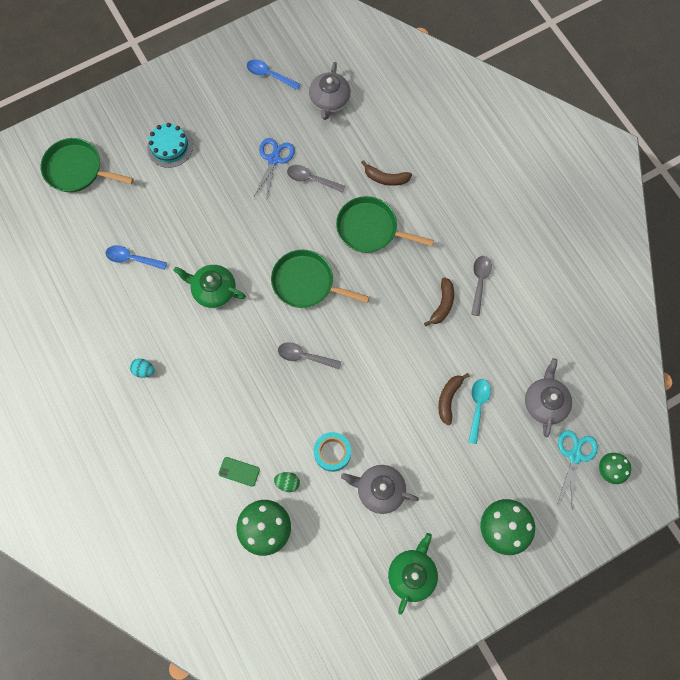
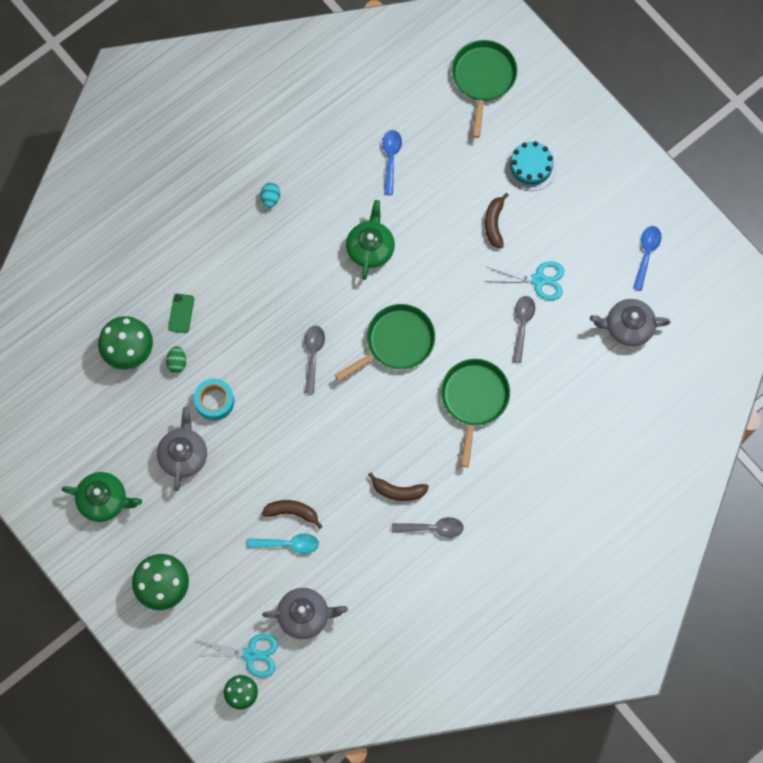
camera: 80 degrees right, 0 degrees up
(274, 159) = (538, 280): blue scissors -> turquoise scissors
(306, 283) = (397, 342): green pan -> green pan turned 45 degrees clockwise
(385, 178) = (540, 406): brown banana -> brown banana (494, 223)

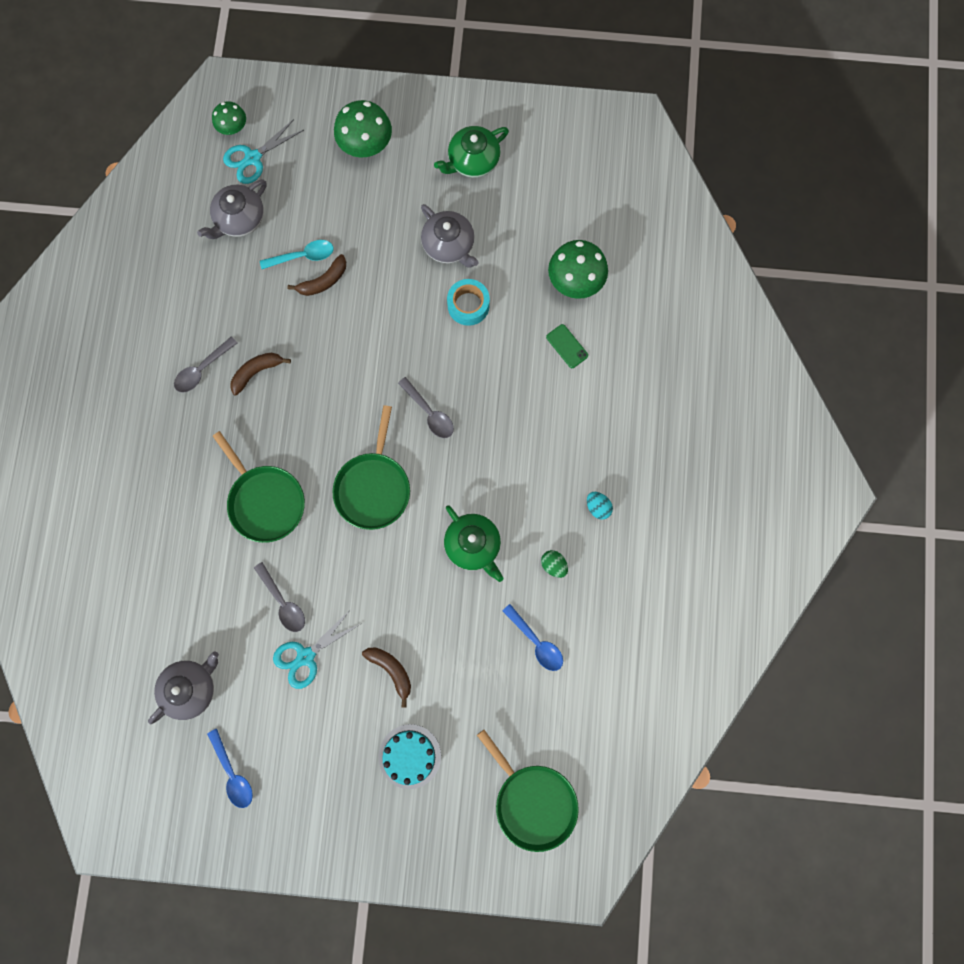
camera: 135 degrees right, 5 degrees up
(177, 362) = (528, 306): green egg -> green egg (553, 565)
(288, 544) = (303, 256): turquoise spoon -> turquoise spoon turned 150 degrees counterclockwise

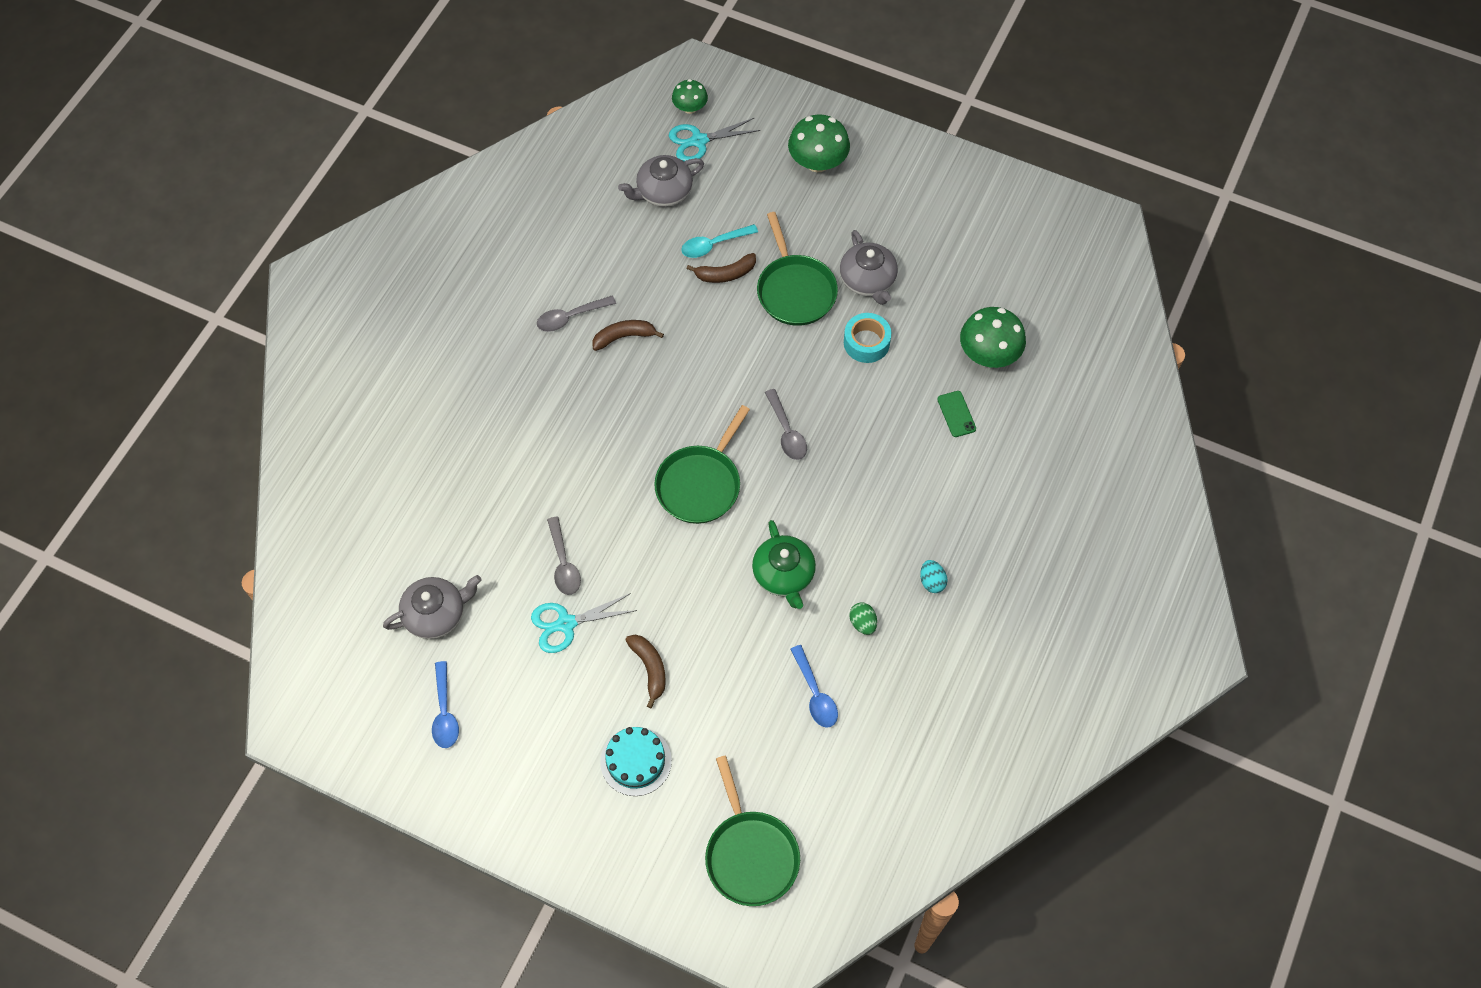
camera: 20 degrees right, 15 degrees down
(265, 501) = (584, 461): green pan -> green pan (795, 290)
(303, 256) = (713, 245): turquoise spoon -> turquoise spoon turned 150 degrees clockwise
(472, 161) = (922, 209): green teapot -> none

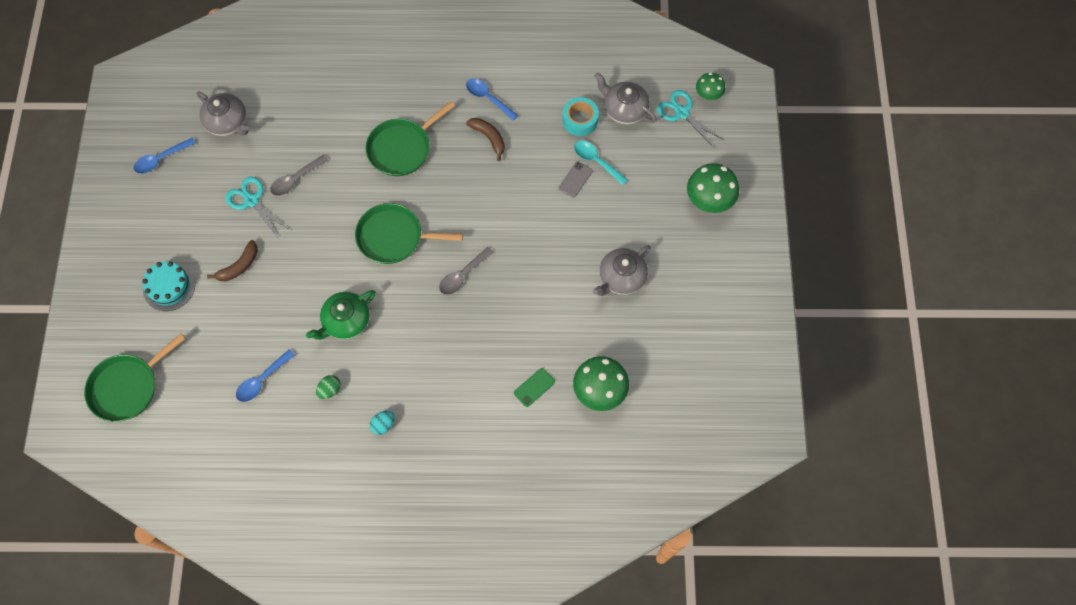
camera: 65 degrees right, 5 degrees up
(570, 317) = (488, 98): grey spoon -> blue spoon
(725, 274) = (575, 179): brown banana -> grey phone
(795, 290) = (585, 231): green pan -> green pan (402, 148)
(866, 342) = (565, 299): turquoise tape -> turquoise tape (580, 120)

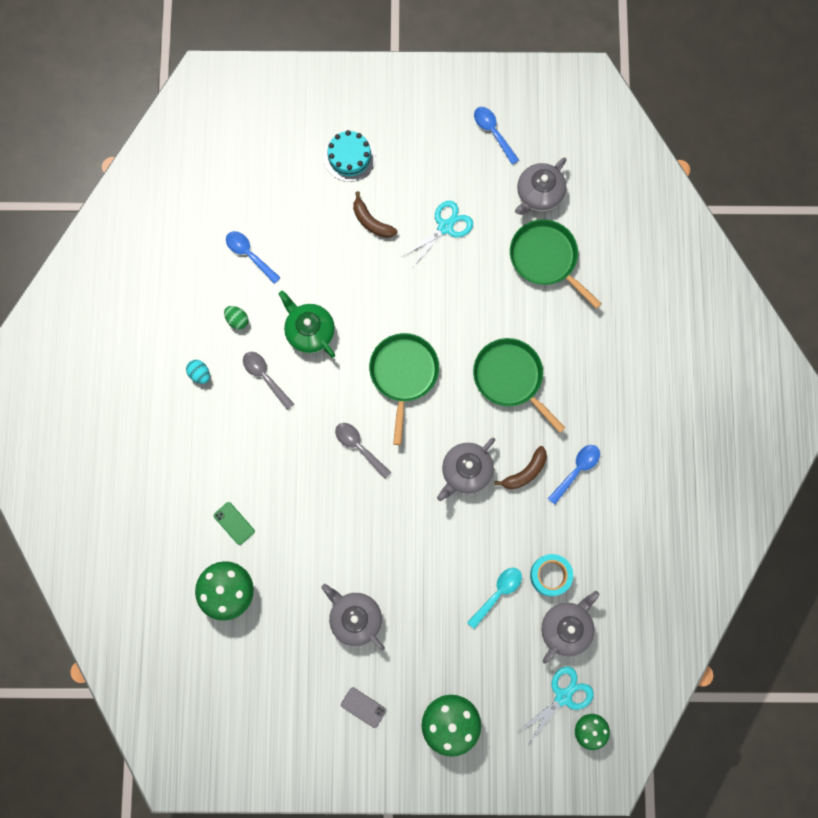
camera: 90 degrees right, 10 degrees up
(127, 387) = (246, 132): green pan -> green pan (546, 258)
(295, 179) = (471, 269): grey spoon -> grey spoon (265, 377)
(487, 185) = (466, 471): none -> grey teapot
(575, 179) = (474, 569): grey phone -> grey phone (363, 707)

